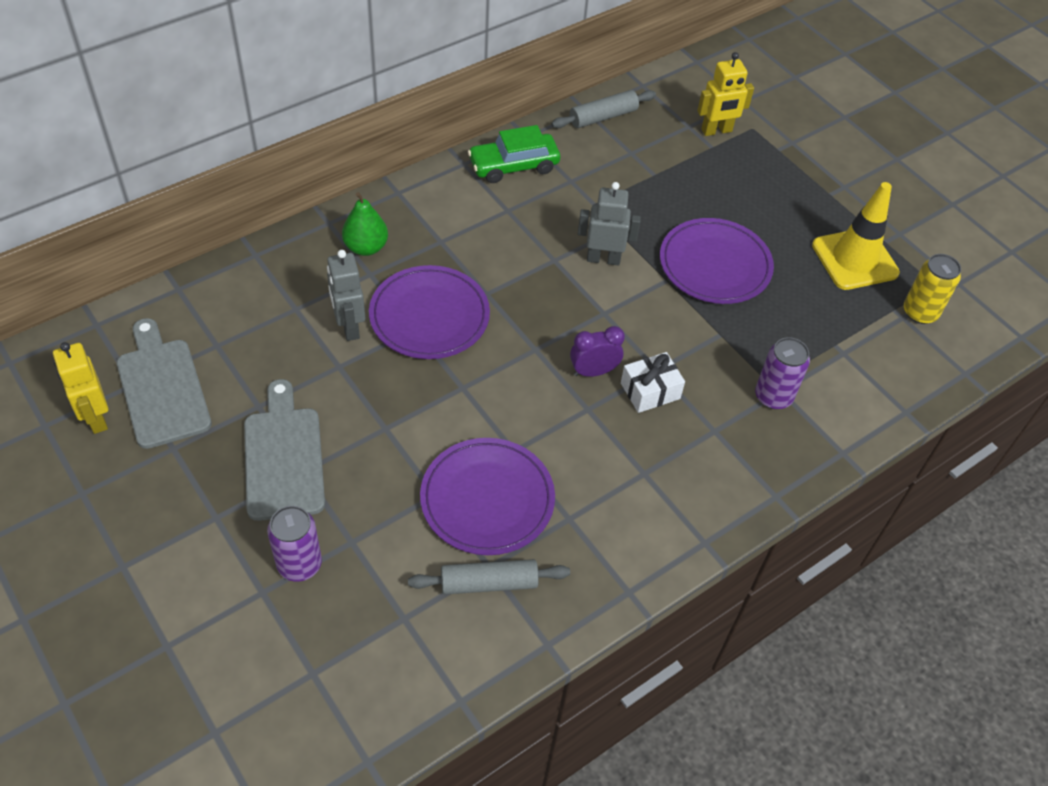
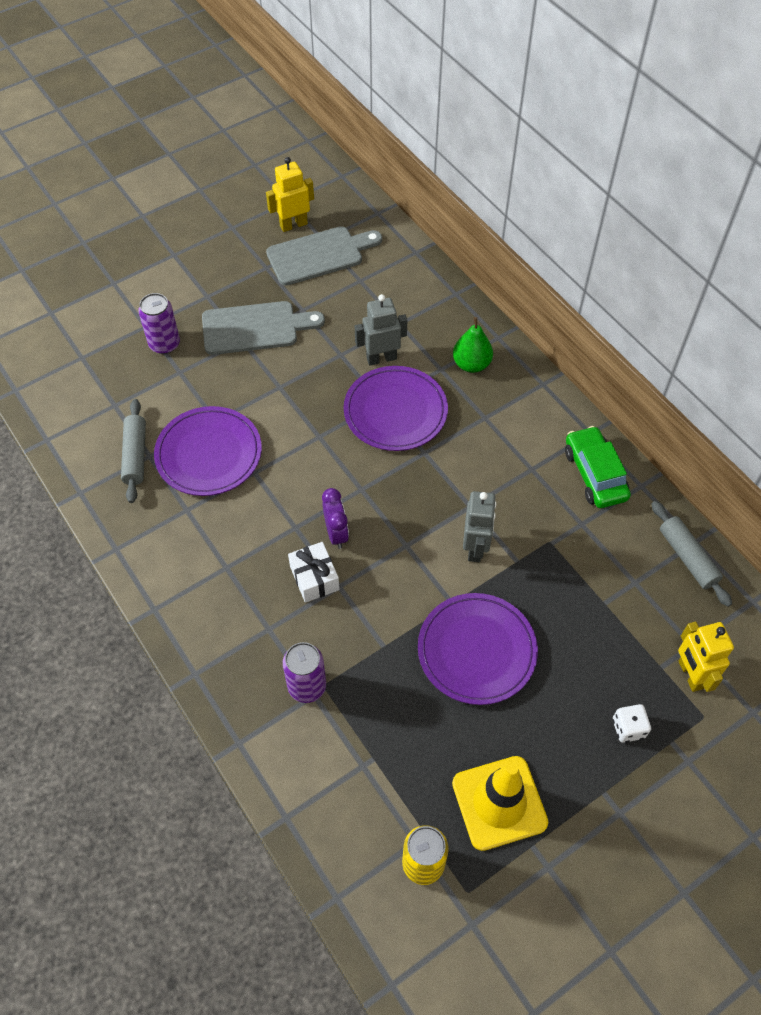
camera: 95 degrees right, 5 degrees up
(771, 173) = (628, 728): none -> white dice

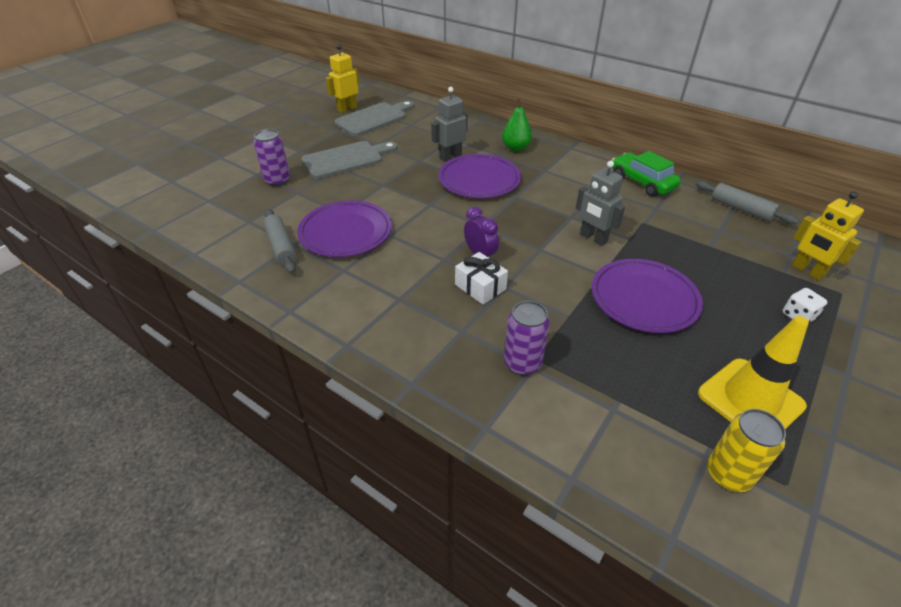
camera: 20 degrees left, 15 degrees down
(475, 548) = (593, 238): grey robot -> grey robot turned 150 degrees clockwise

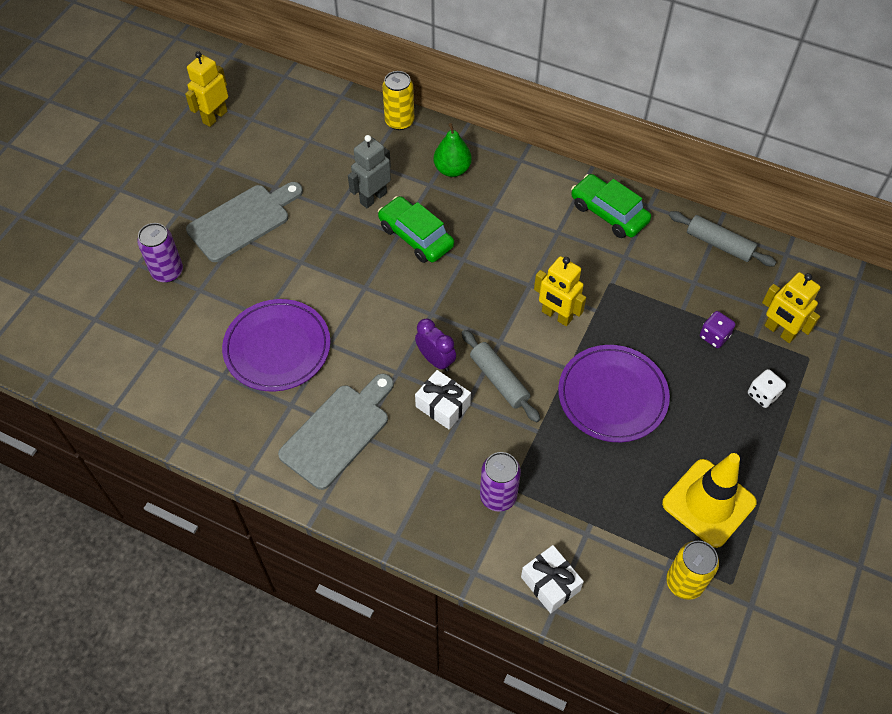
camera: 10 degrees left, 15 degrees up
(281, 247) = (210, 381): grey rolling pin -> grey rolling pin (499, 380)
(374, 118) = (257, 133): grey cutting board -> grey cutting board (338, 432)
(479, 180) = (416, 237): purple plate -> green car
(480, 121) = (399, 121): none -> yellow can
(570, 451) = (550, 583): none -> white gift
(593, 238) = (556, 316): grey robot -> yellow robot
(743, 267) = (714, 336): none -> purple dice

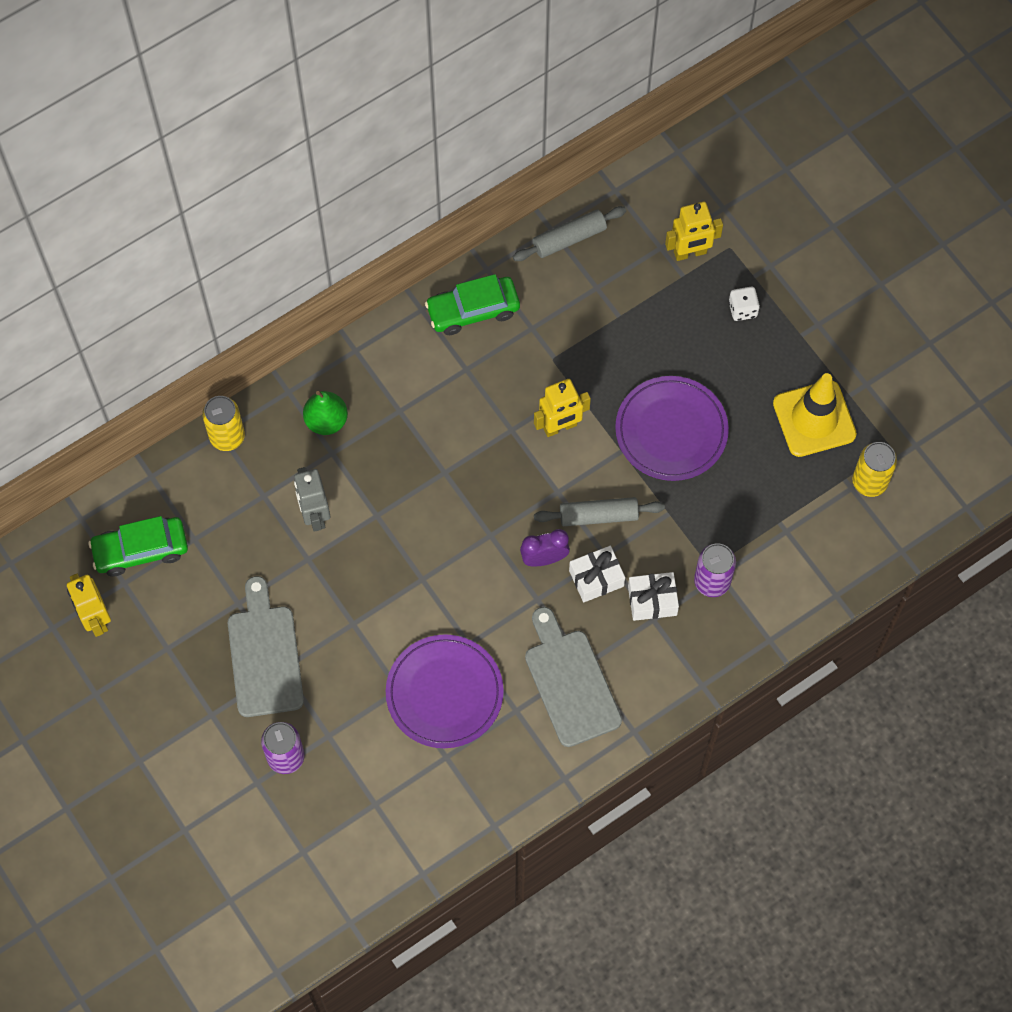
camera: 60 degrees left, 10 degrees up
(416, 237) = (390, 500): green car -> green car (141, 550)
(550, 583) = (813, 585): white gift -> white gift (652, 601)
(714, 336) = (662, 309): purple dice -> none

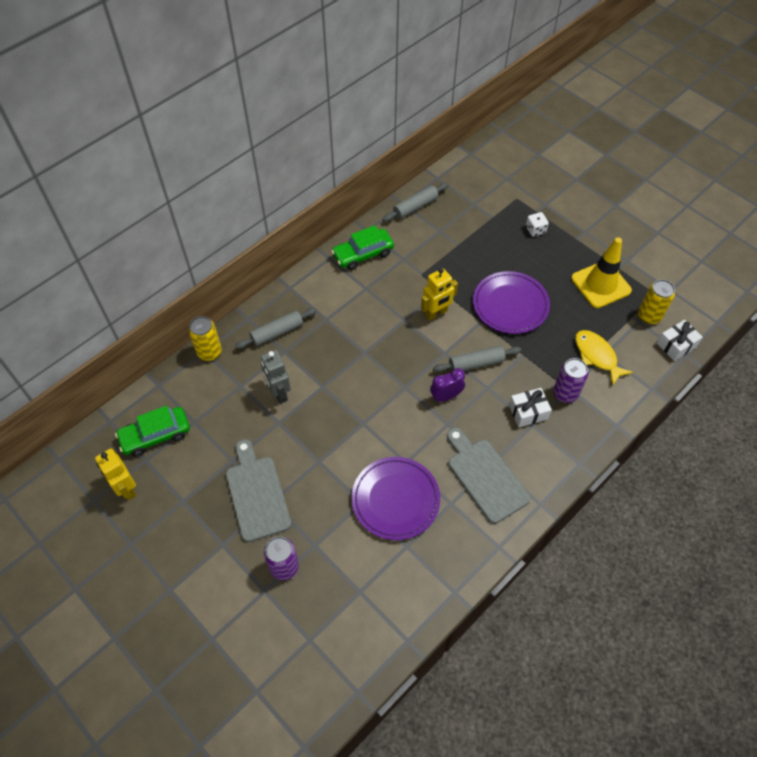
camera: 10 degrees left, 10 degrees down
(326, 421) = (277, 332): green pear -> grey rolling pin
(596, 578) = (485, 403): white gift -> white gift (676, 345)
(690, 253) = (493, 204): yellow robot -> none
(773, 532) = (597, 356): none -> yellow fish

